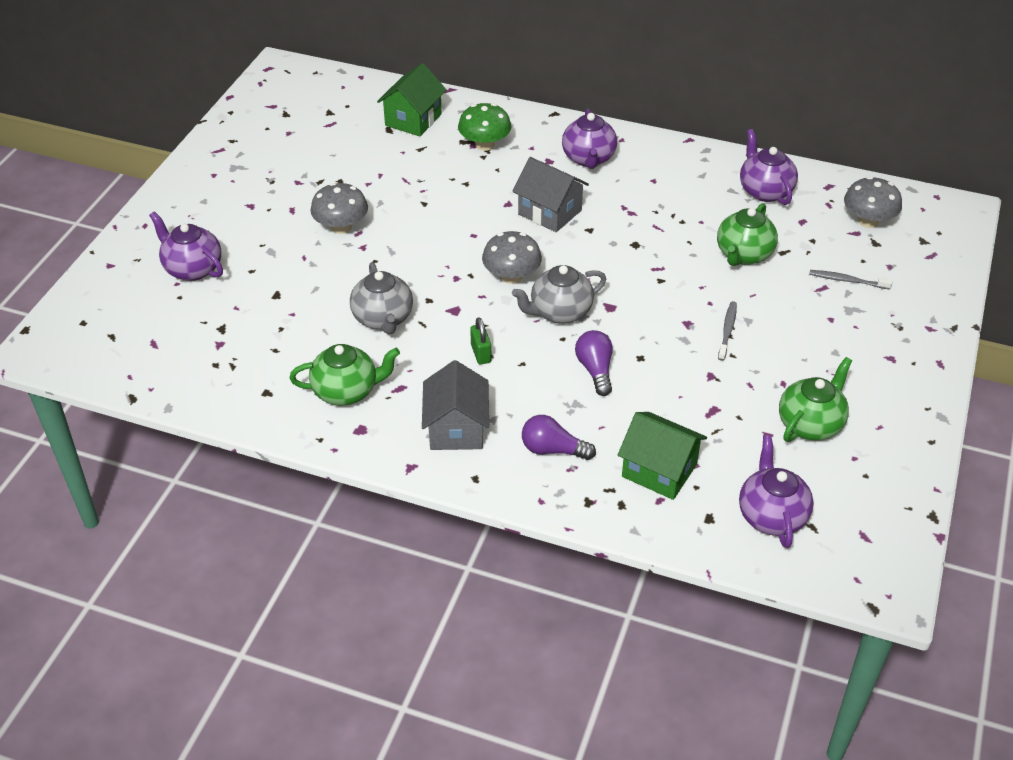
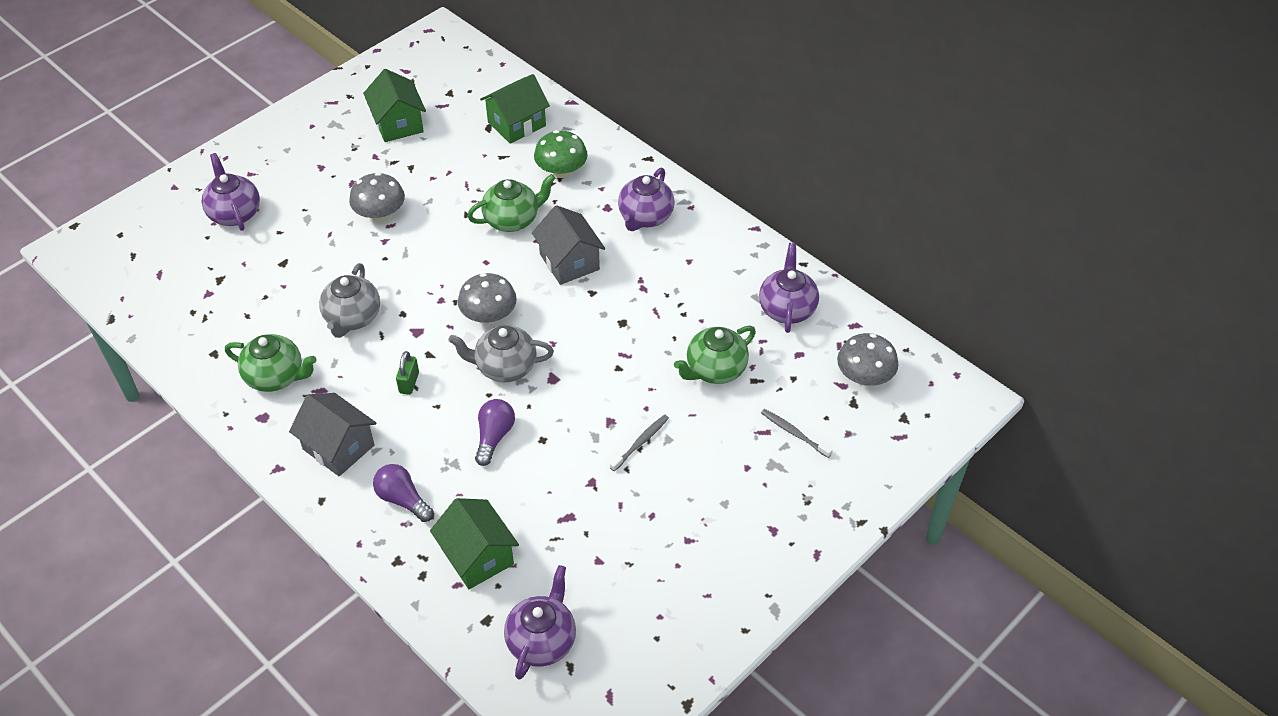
camera: 25 degrees right, 5 degrees up
(299, 150) = (398, 124): none -> green house
(456, 428) = (338, 447): grey house -> grey house turned 75 degrees counterclockwise
(810, 424) = (645, 566): green teapot -> green teapot (512, 220)

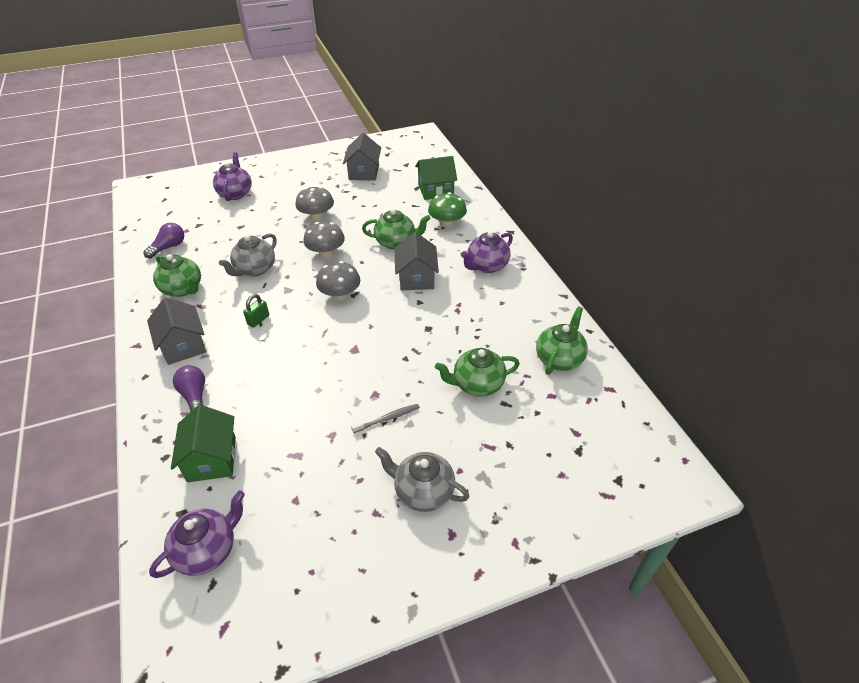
camera: 25 degrees right, 5 degrees down
(398, 124) = (364, 172): green house -> grey house
(494, 437) = (286, 375): purple light bulb -> purple light bulb (169, 247)
(505, 367) = (327, 331): grey teapot -> grey teapot (423, 491)
(787, 308) = (559, 358): purple teapot -> green teapot
(793, 433) = (514, 457): grey toothbrush -> none
(864, 377) = (598, 433): grey mushroom -> grey mushroom (326, 253)

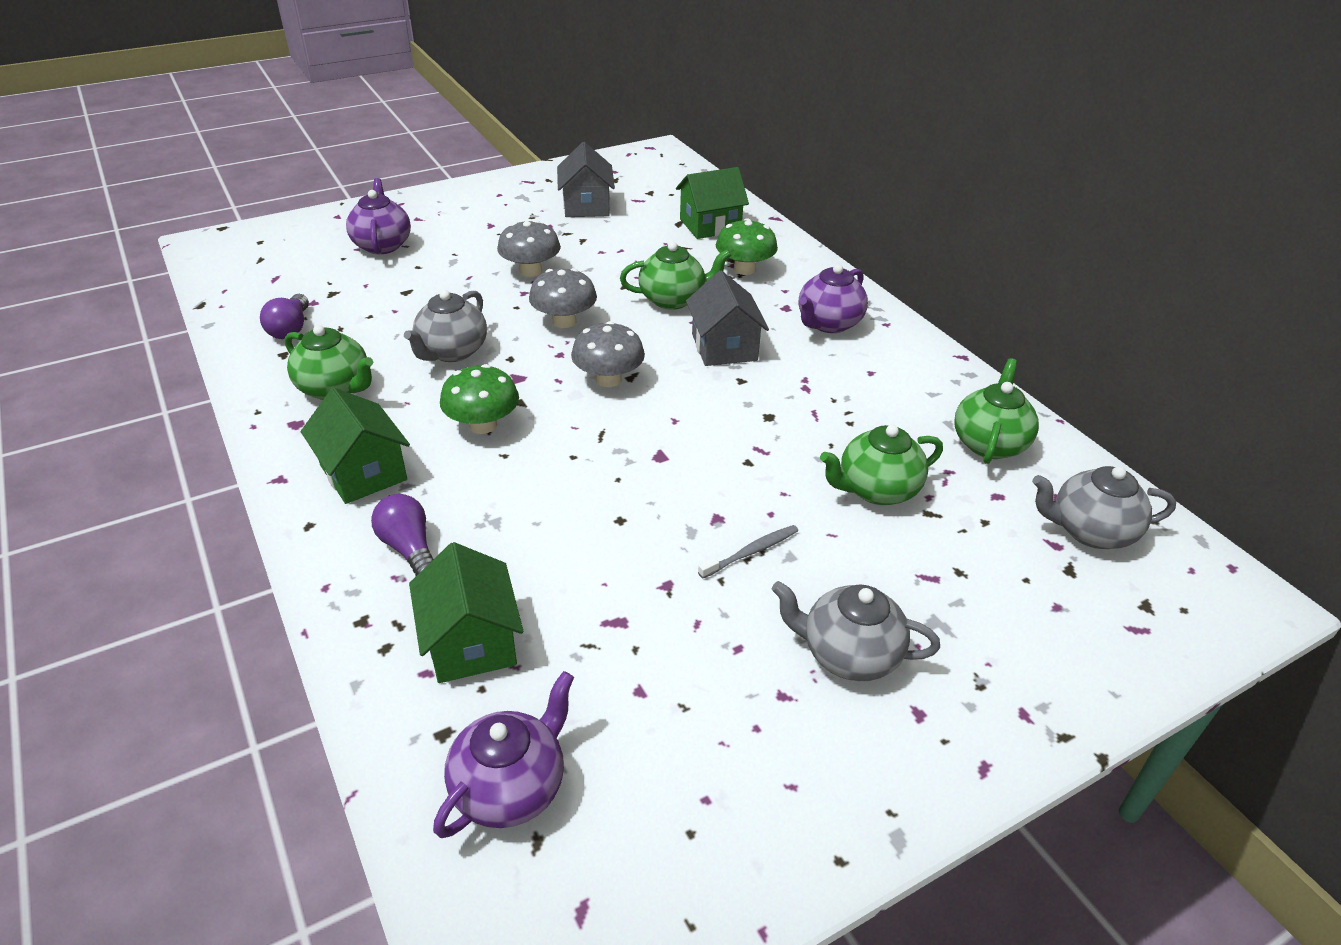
camera: 10 degrees left, 5 degrees down
(169, 247) = (290, 328): purple light bulb -> purple light bulb turned 150 degrees clockwise
(183, 345) = (363, 473): grey house -> green house
(258, 320) = (483, 425): green padlock -> green mushroom
(601, 426) = (1090, 531): none -> grey teapot

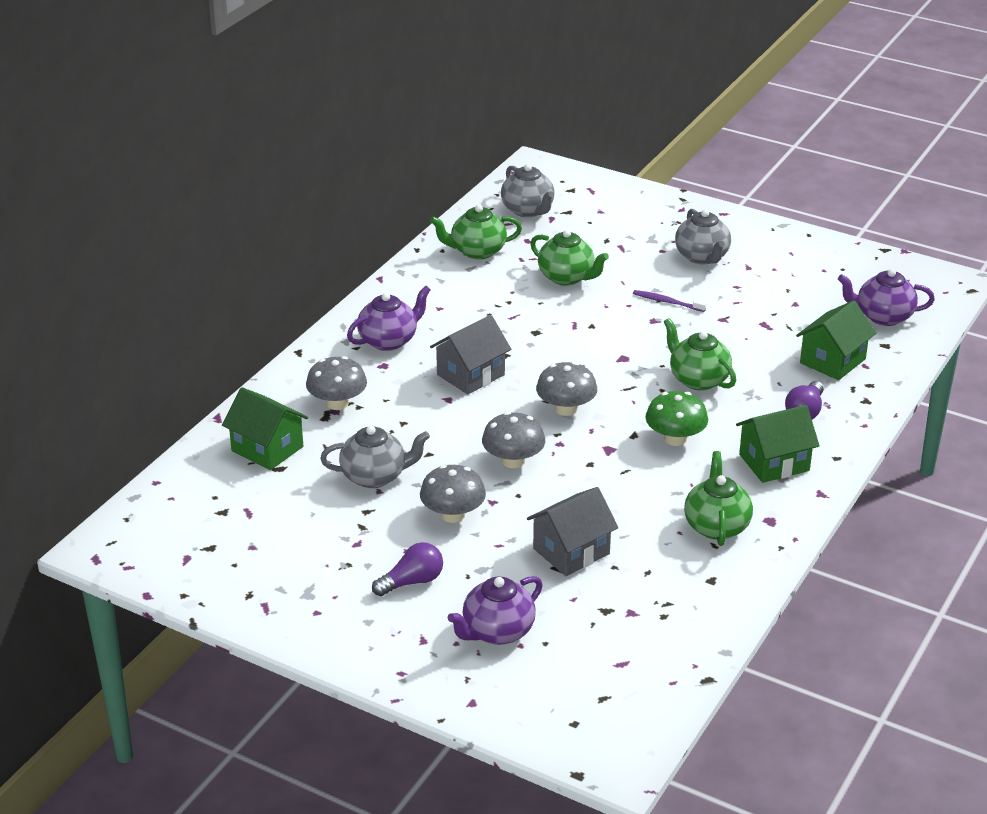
camera: 120 degrees left, 5 degrees down
(290, 328) = (678, 599): purple light bulb -> purple light bulb (412, 582)
(363, 473) = (774, 462): green house -> green house turned 45 degrees clockwise
(452, 352) = (613, 495): grey teapot -> grey teapot (375, 477)
(586, 206) = (292, 539): grey house -> grey house (571, 551)
(673, 299) = (425, 421): green teapot -> green teapot (698, 379)
(744, 269) = (337, 403): green mushroom -> grey mushroom
(751, 552) = (667, 302): grey toothbrush -> purple toothbrush
(828, 323) = (389, 340): purple teapot -> purple teapot turned 45 degrees counterclockwise

